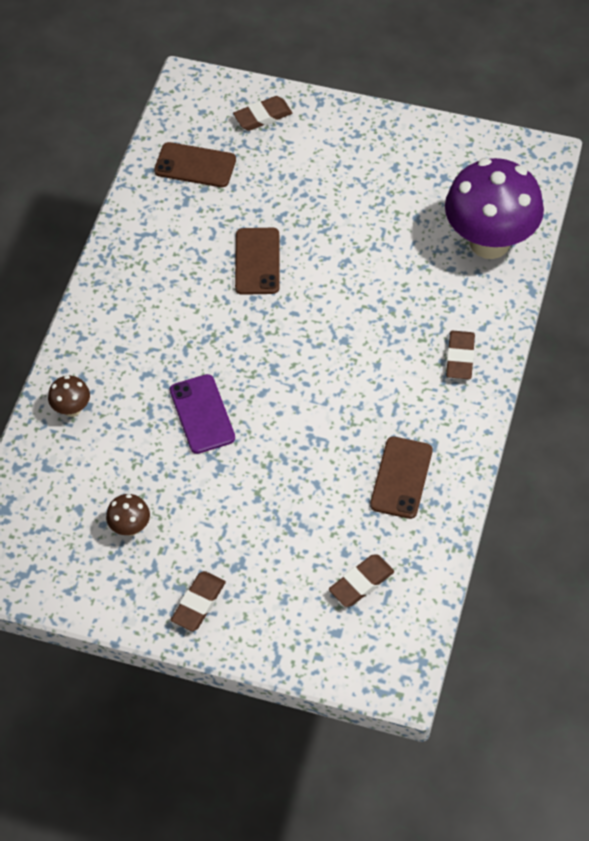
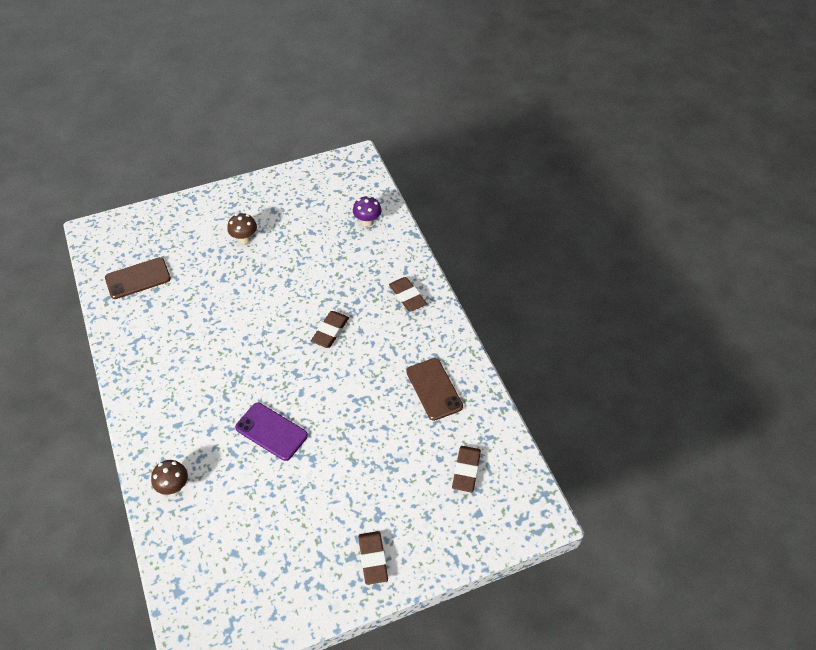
camera: 40 degrees left, 5 degrees down
(130, 527) = (282, 540): brown mushroom -> brown mushroom (244, 239)
(257, 261) = (230, 313): brown phone -> none
(263, 116) = (161, 225): brown eraser -> brown eraser (330, 331)
(489, 242) = (367, 222): purple mushroom -> purple mushroom, size x0.41

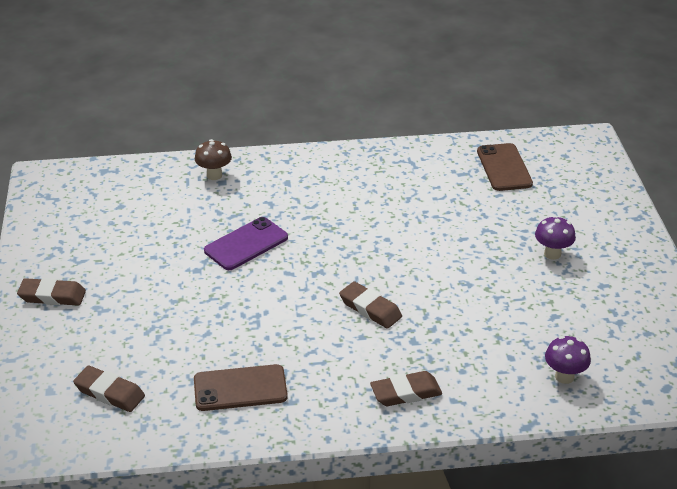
camera: 105 degrees right, 15 degrees down
(244, 239) = (552, 254): brown mushroom -> purple mushroom

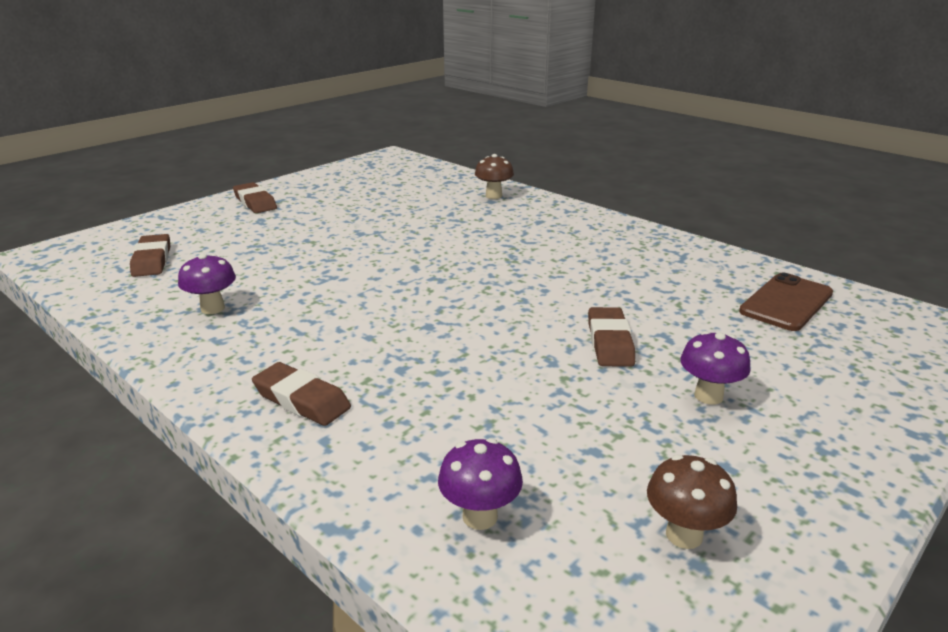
camera: 50 degrees right, 10 degrees down
(240, 388) = (212, 308): brown phone -> purple mushroom
(246, 244) = (425, 237): purple phone -> none
(370, 309) = (420, 323): brown eraser -> brown eraser (610, 342)
(630, 326) = (684, 535): none -> brown mushroom

